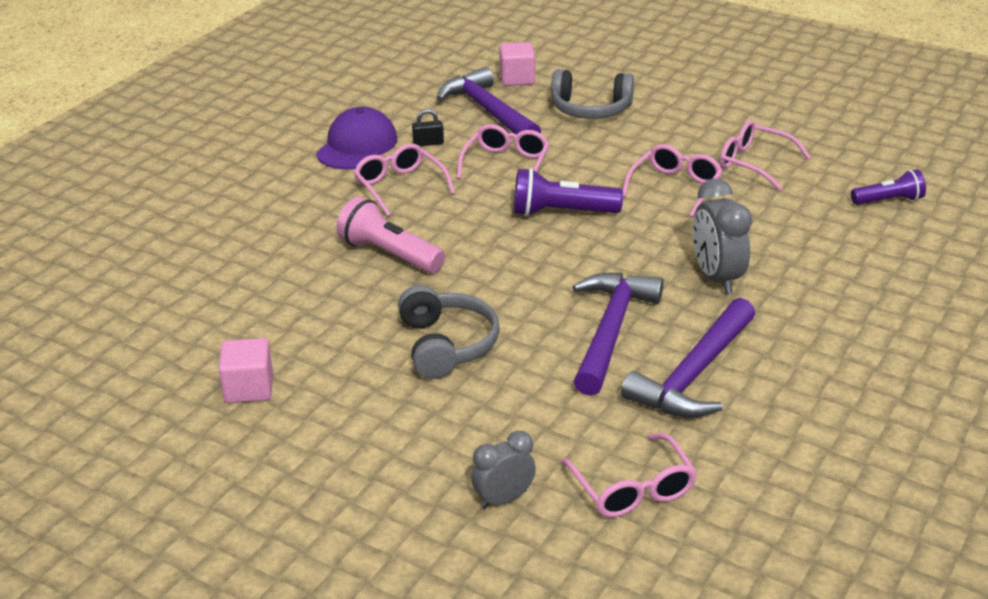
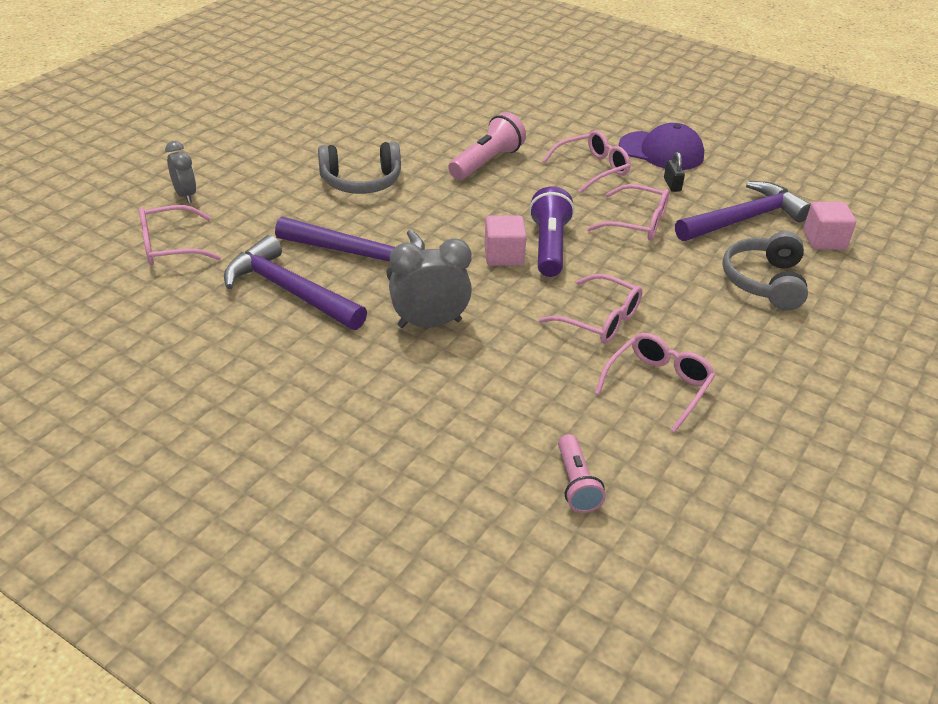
camera: 90 degrees right, 5 degrees up
(249, 388) = (333, 112): pink cube -> pink cube (503, 256)
(888, 201) = (576, 484): purple flashlight -> pink flashlight

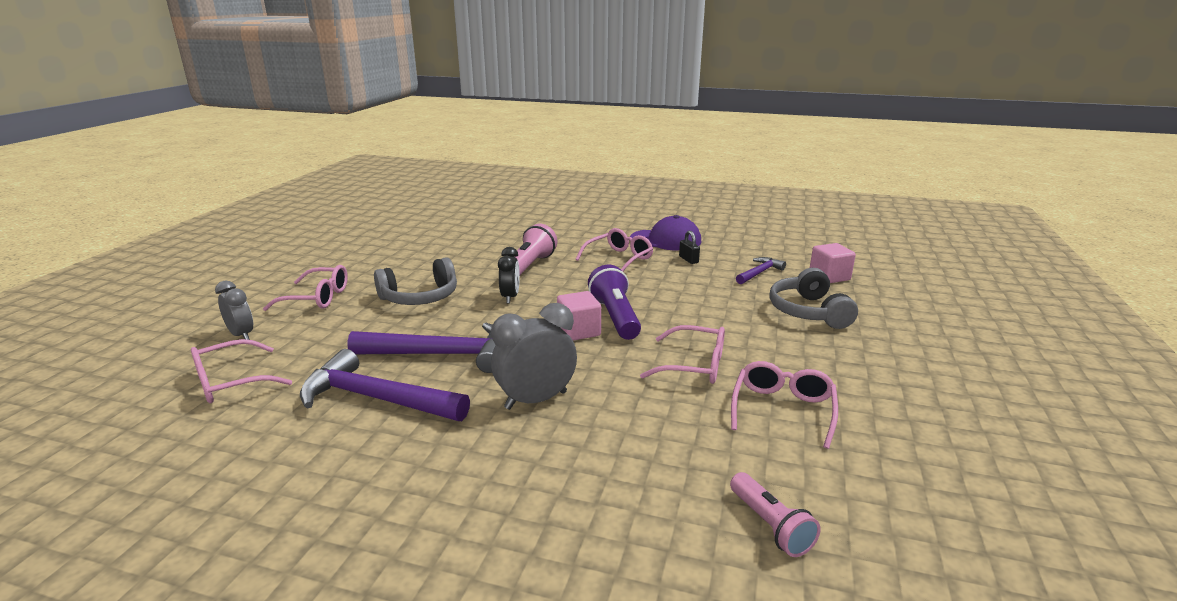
camera: 15 degrees left, 15 degrees down
(451, 199) = (510, 297): none -> black clock
(637, 223) = (678, 288): pink glasses -> pink glasses (317, 298)
(744, 219) = (759, 273): purple hammer -> purple hammer, size x0.53

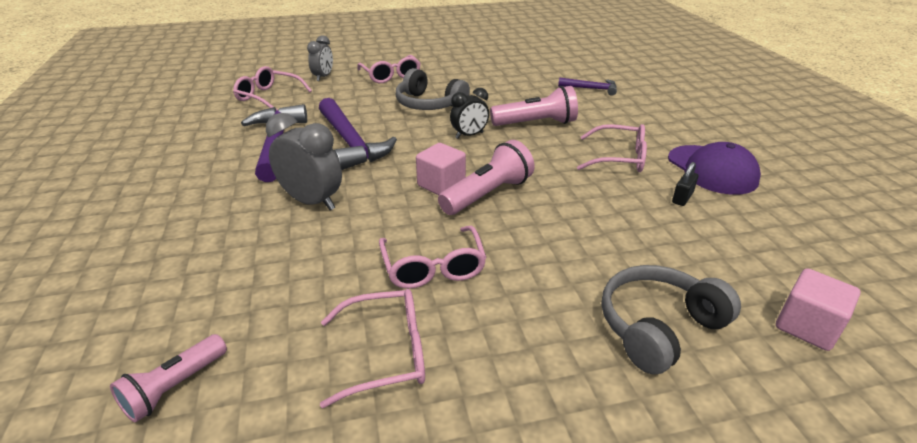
camera: 60 degrees right, 10 degrees up
(615, 317) = (488, 194): purple flashlight -> pink flashlight
(759, 273) = (723, 258): purple hammer -> purple hammer (591, 89)

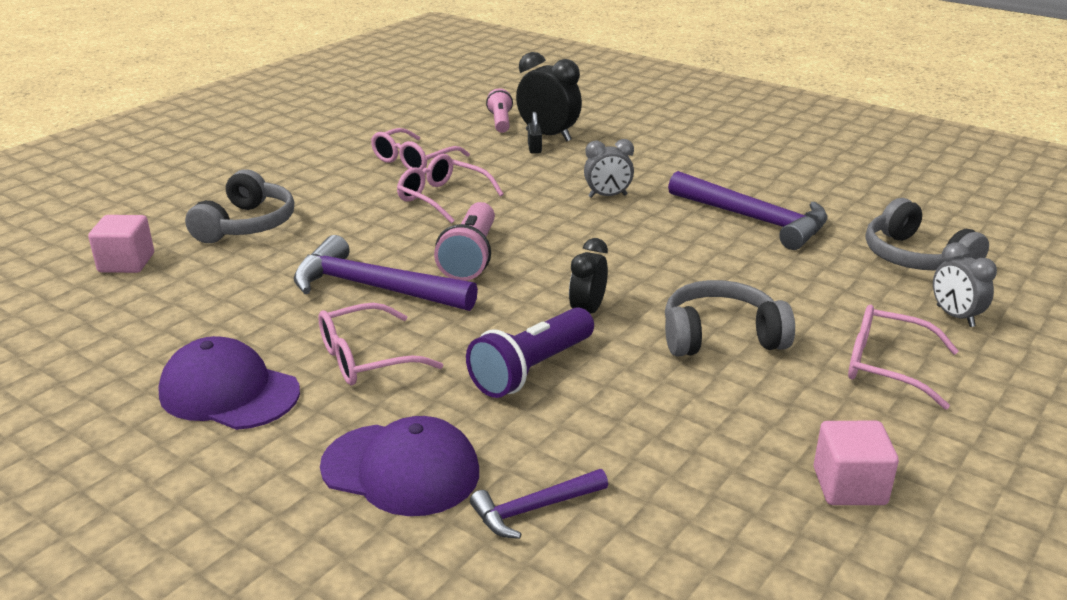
camera: 140 degrees right, 5 degrees down
(193, 314) = (548, 136): none -> black clock
(268, 97) = (915, 258): pink glasses -> grey headphones
(312, 202) = (607, 196): grey clock -> grey clock, size x0.64
(351, 143) = (691, 249): purple hammer -> purple hammer (373, 288)
(441, 185) = (527, 248): pink cube -> pink cube (849, 486)
(536, 123) = (531, 369): pink flashlight -> purple flashlight
(634, 113) = (401, 469): none -> purple cap
(682, 198) = (259, 333): black padlock -> black padlock (534, 148)

